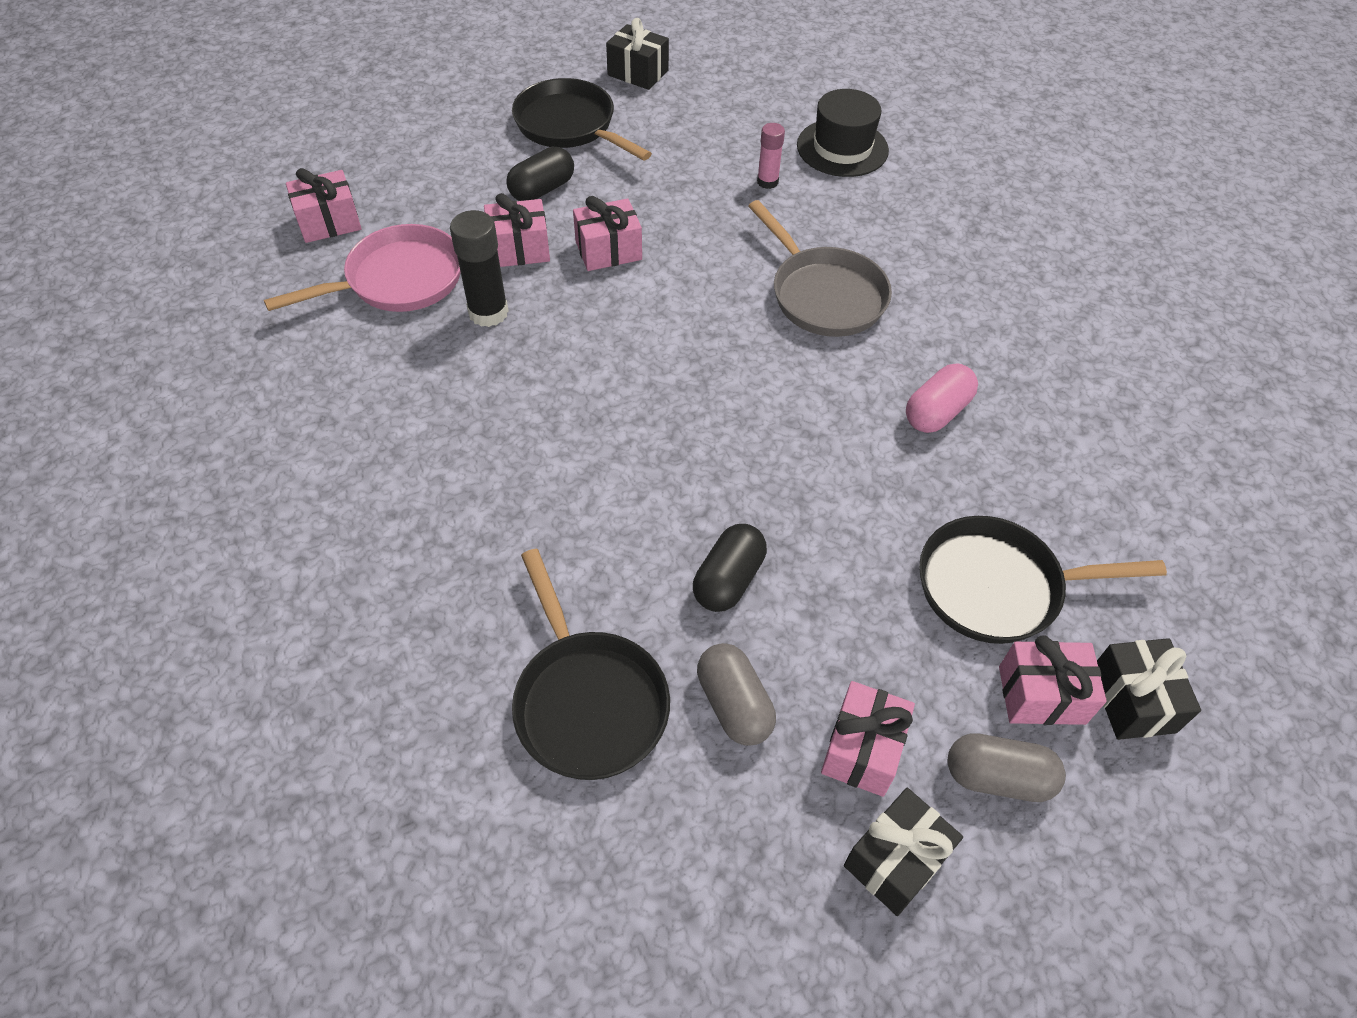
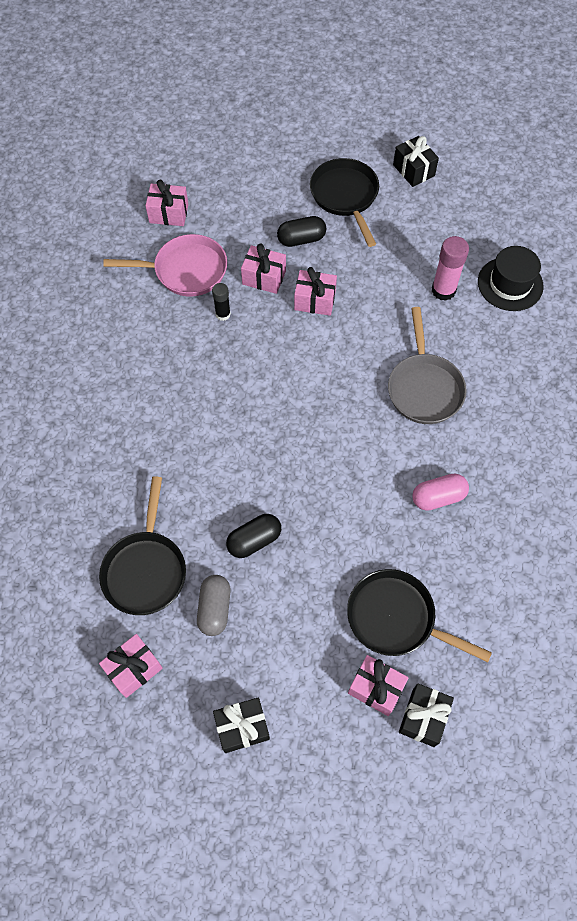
camera: 30 degrees right, 10 degrees up
(488, 312) = (223, 314): black glue stick -> black glue stick, size x0.61
(767, 182) = (443, 290): pink glue stick -> pink glue stick, size x1.64
(862, 749) = (263, 665): pink gift -> pink gift (134, 669)
(998, 777) = (321, 716): grey capsule -> none

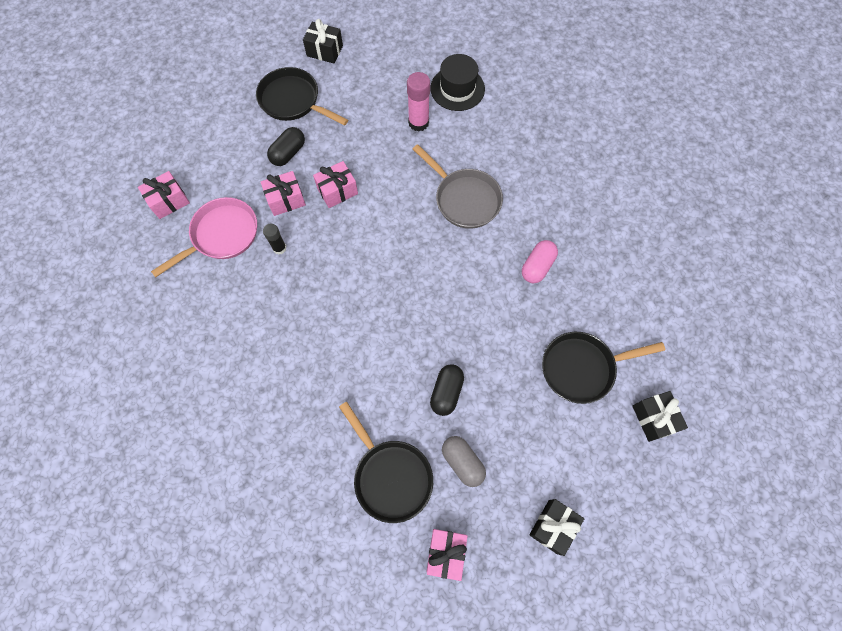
camera: 40 degrees left, 5 degrees up
(376, 688) = (610, 425): pink gift -> none

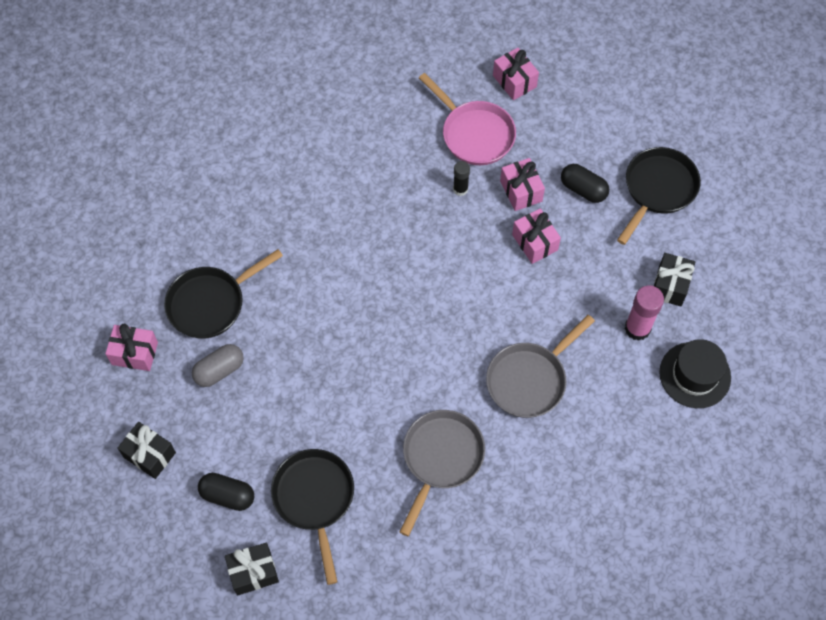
camera: 90 degrees right, 5 degrees down
(325, 51) = (738, 219): black gift -> black gift (670, 285)
(446, 392) = (293, 356): black capsule -> black capsule (228, 495)
(537, 266) = (441, 458): pink capsule -> grey pan

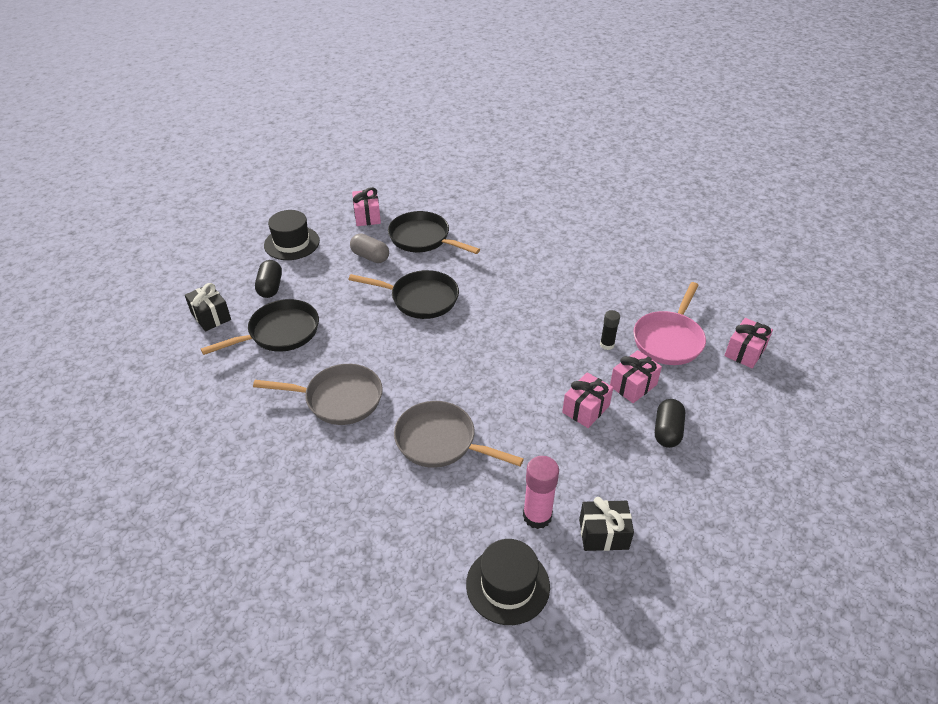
camera: 70 degrees right, 20 degrees down
(149, 455) = (292, 243): black gift -> black hat
(658, 189) = (711, 494): black pan -> black pan (420, 299)

